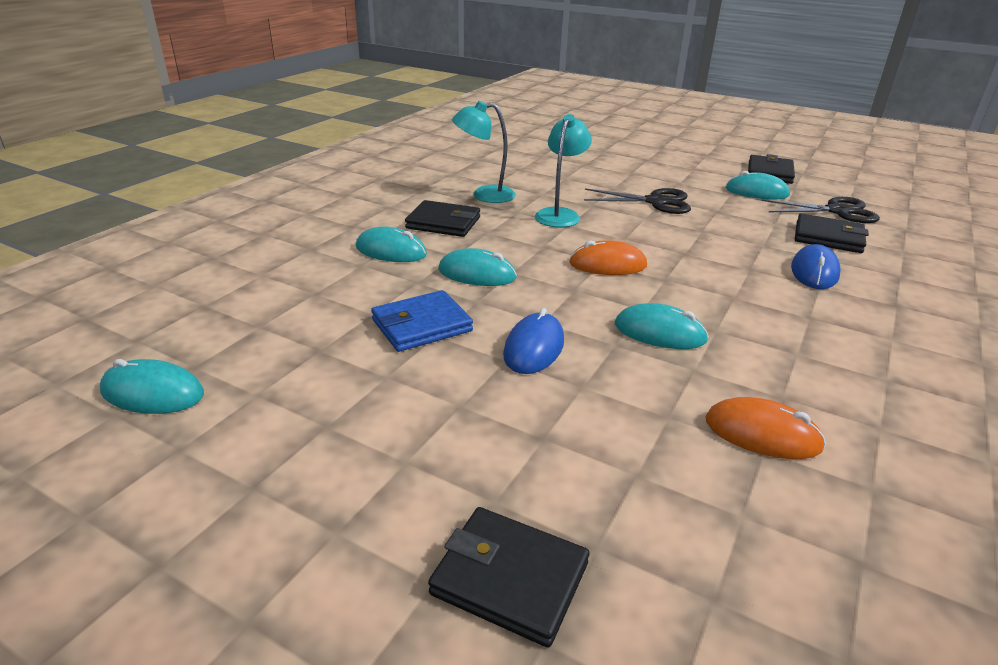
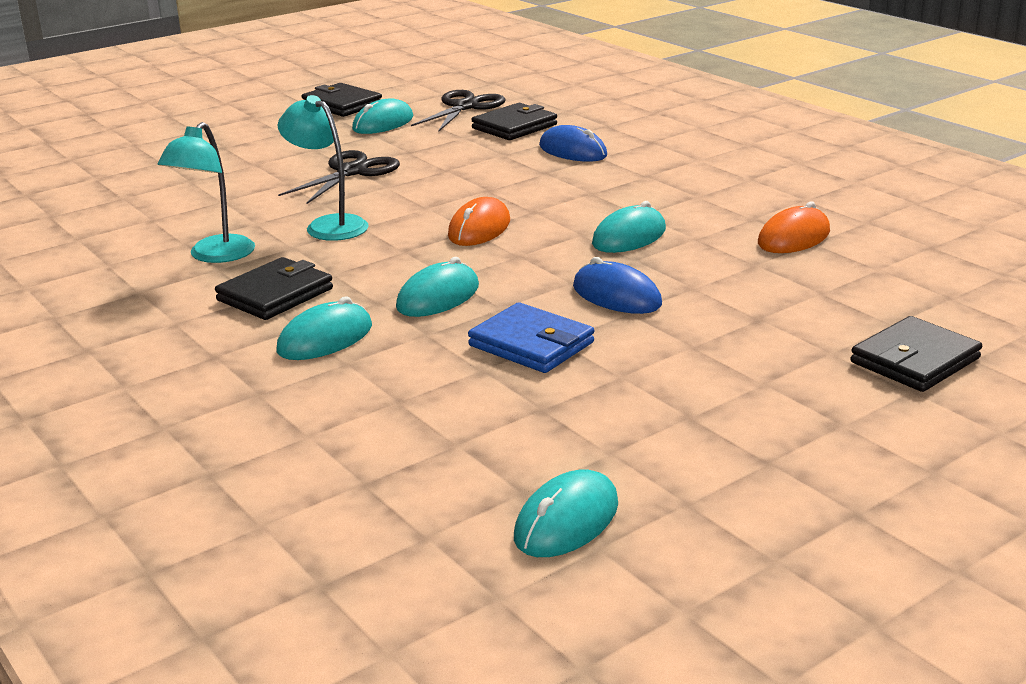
camera: 65 degrees left, 5 degrees down
(421, 325) = (531, 344): blue wallet -> blue wallet turned 45 degrees counterclockwise

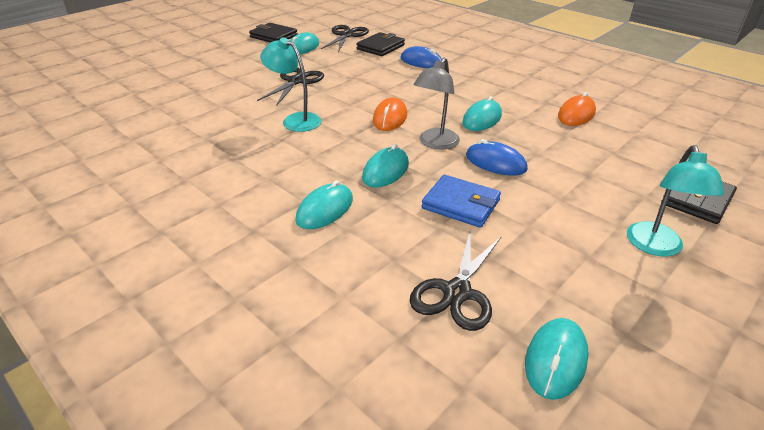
camera: 10 degrees left, 10 degrees up
(215, 256) = (229, 147): turquoise lamp -> turquoise lamp (656, 247)
(275, 294) = (279, 176): black wallet -> none
(469, 442) = (457, 292): none -> black scissors
(534, 266) = (435, 143): none -> grey lamp

